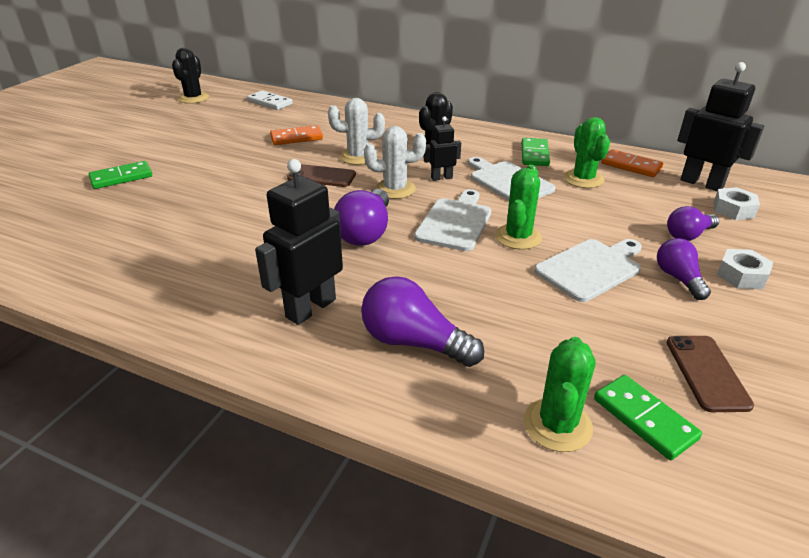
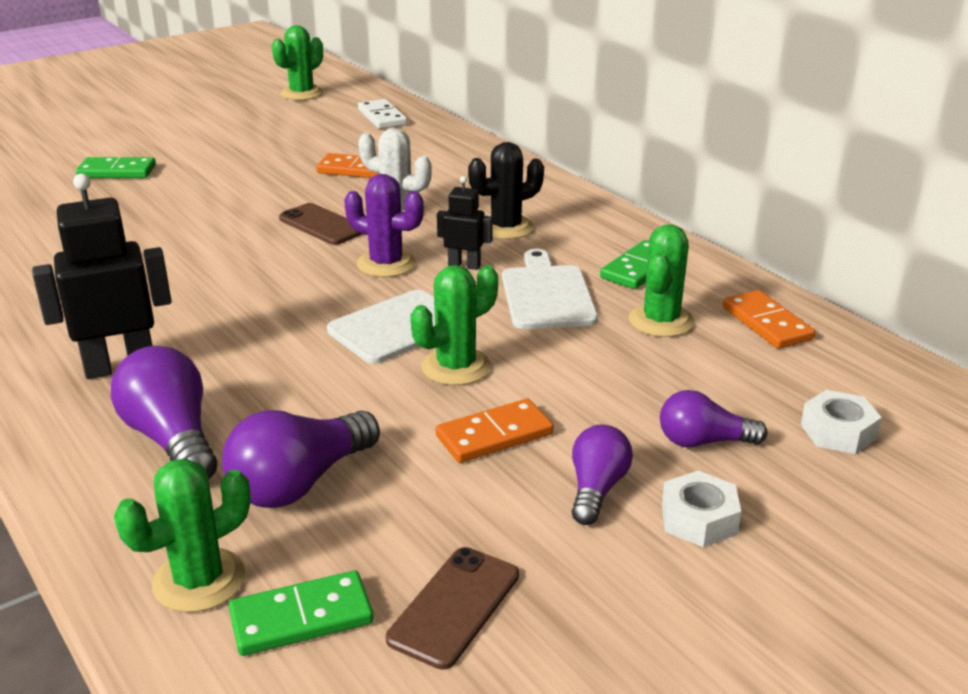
camera: 30 degrees right, 5 degrees down
(193, 98) = (302, 93): black cactus -> green cactus
(366, 232) = (284, 304): purple light bulb -> purple light bulb (300, 483)
(395, 189) = (386, 264): white cactus -> purple cactus
(591, 268) = (494, 435): white cutting board -> orange domino
(644, 419) = (301, 618): green domino -> green domino turned 75 degrees clockwise
(701, 183) = (846, 380): black robot -> none

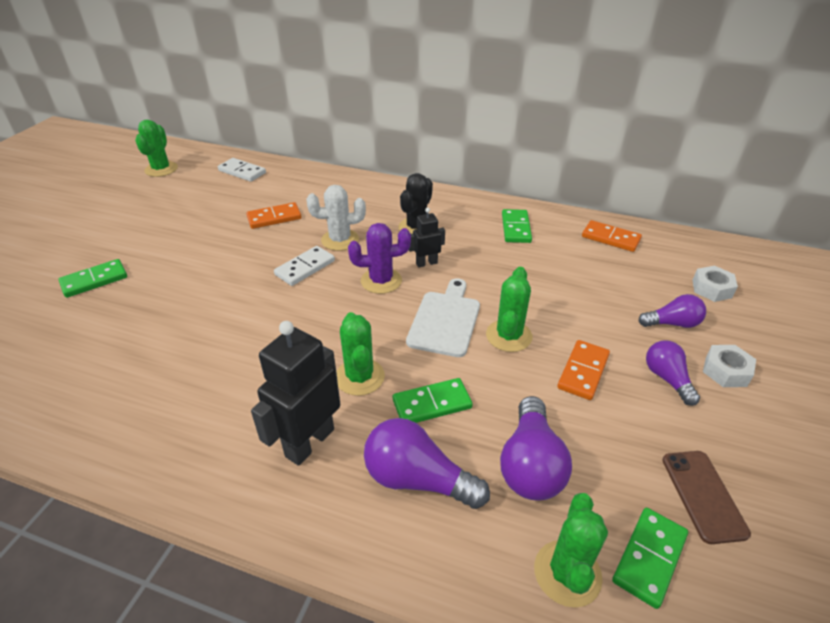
camera: 35 degrees left, 10 degrees up
(277, 388) = (432, 404): none -> green domino
(322, 225) = (305, 268): brown phone -> white domino
(547, 294) = (493, 264): white cutting board -> none
(661, 321) = (566, 257): green cactus -> green cactus (360, 377)
(703, 441) = (672, 323): purple light bulb -> purple light bulb turned 150 degrees counterclockwise

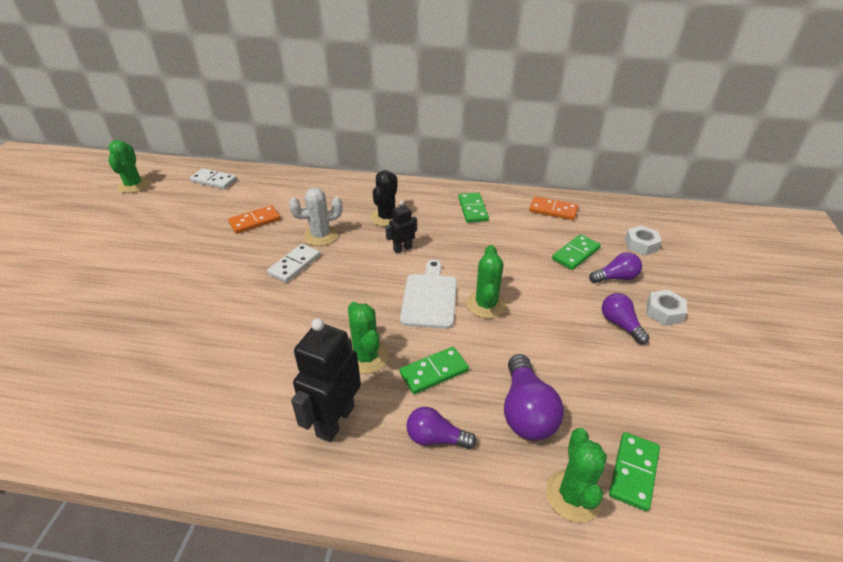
camera: 10 degrees left, 0 degrees up
(94, 280) = (94, 299): green domino -> green domino (576, 254)
(381, 281) = (366, 269): purple cactus -> none
(418, 479) = (436, 438): purple light bulb -> purple light bulb, size x0.64
(583, 371) = (553, 327): orange domino -> none
(703, 495) = (665, 415): brown phone -> none

